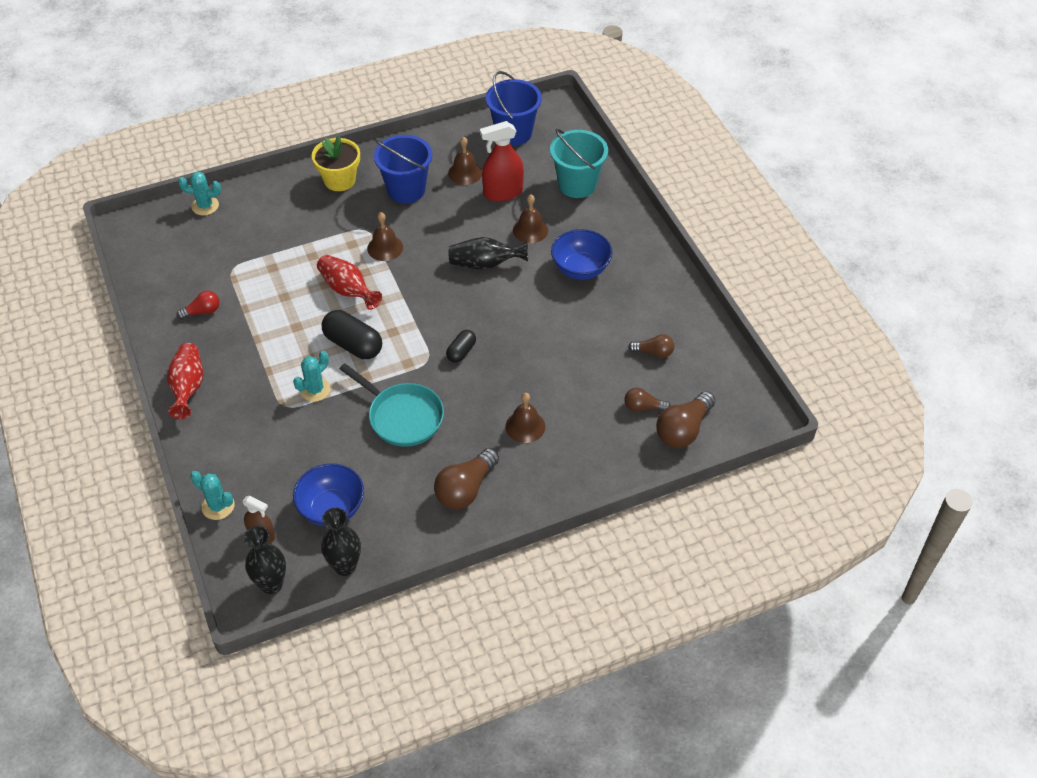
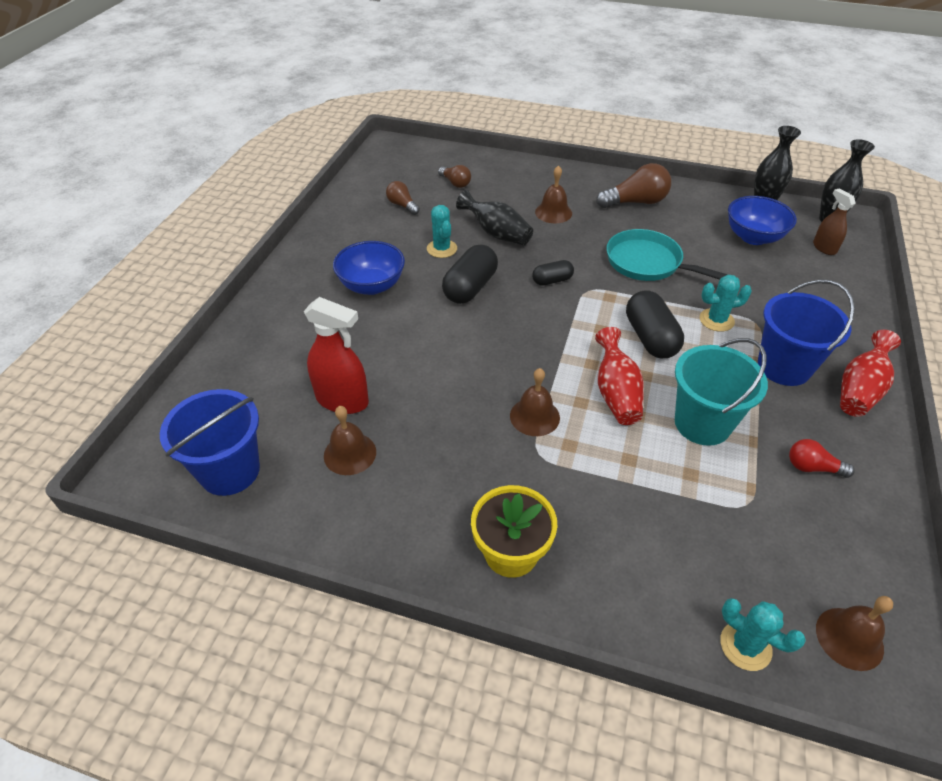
camera: 140 degrees left, 5 degrees down
(218, 506) = (858, 281): turquoise cactus -> turquoise cactus (442, 249)
(402, 416) = (648, 263): turquoise pan -> turquoise pan turned 45 degrees counterclockwise
(406, 190) = (440, 476): blue bucket -> blue bucket (784, 367)
(485, 264) = (450, 338): black vase -> black vase (496, 234)
(513, 309) = (470, 287): none -> black capsule
(530, 230) = (368, 344): brown bell -> brown bell (849, 638)
(577, 184) = (262, 361): turquoise bucket -> turquoise bucket (702, 423)
(683, 430) = (446, 162): brown light bulb -> none

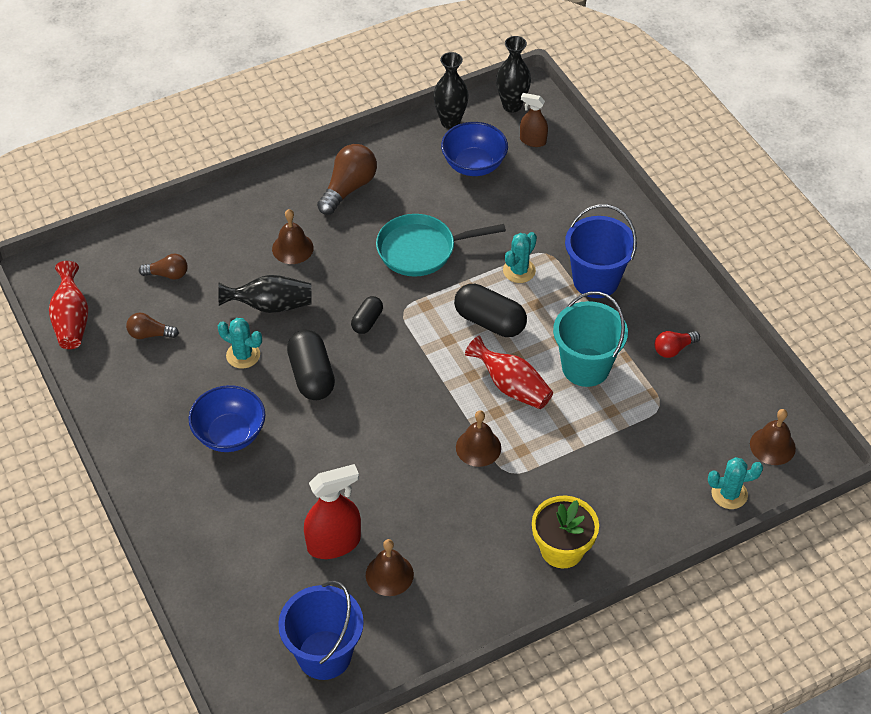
camera: 45 degrees left, 5 degrees up
(859, 390) = (654, 265): red vase -> red vase (72, 320)

